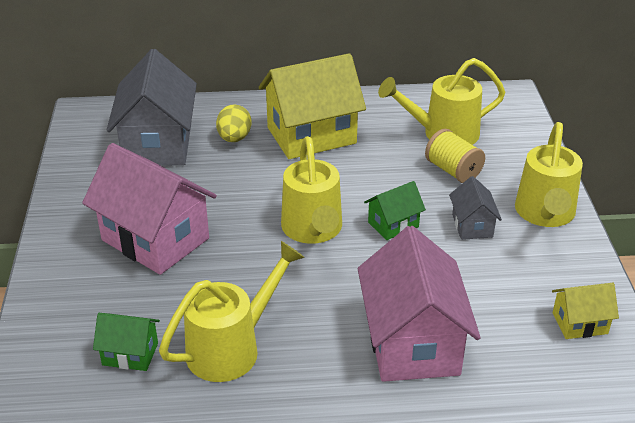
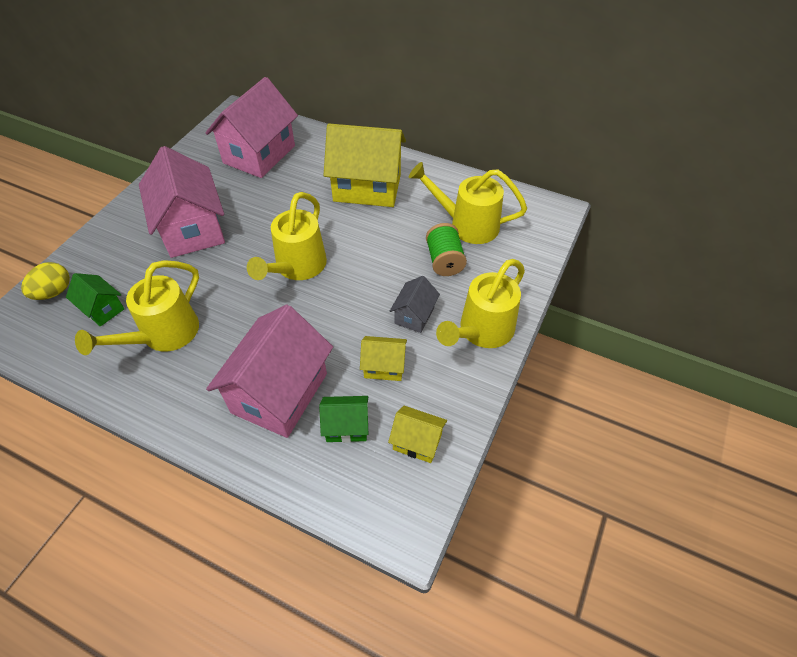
camera: 30 degrees right, 15 degrees up
(158, 144) = (259, 154): grey house -> pink house
(232, 347) = (163, 335): yellow watering can -> yellow watering can turned 135 degrees clockwise
(234, 138) = (312, 169): yellow egg -> yellow egg (54, 292)
(393, 224) = (357, 288): green house -> green house (346, 426)
(453, 170) = (444, 260): yellow spool -> green spool
(488, 278) = (384, 366): none -> yellow house

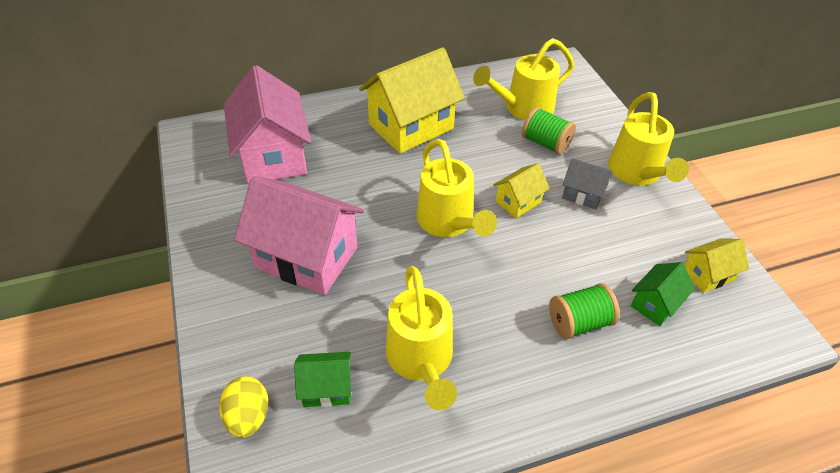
camera: 45 degrees left, 5 degrees down
(279, 393) = (579, 322): pink house -> green spool
(384, 366) = (616, 244): yellow house -> yellow house (518, 202)
(414, 315) = (582, 194): grey house -> grey house turned 45 degrees counterclockwise

